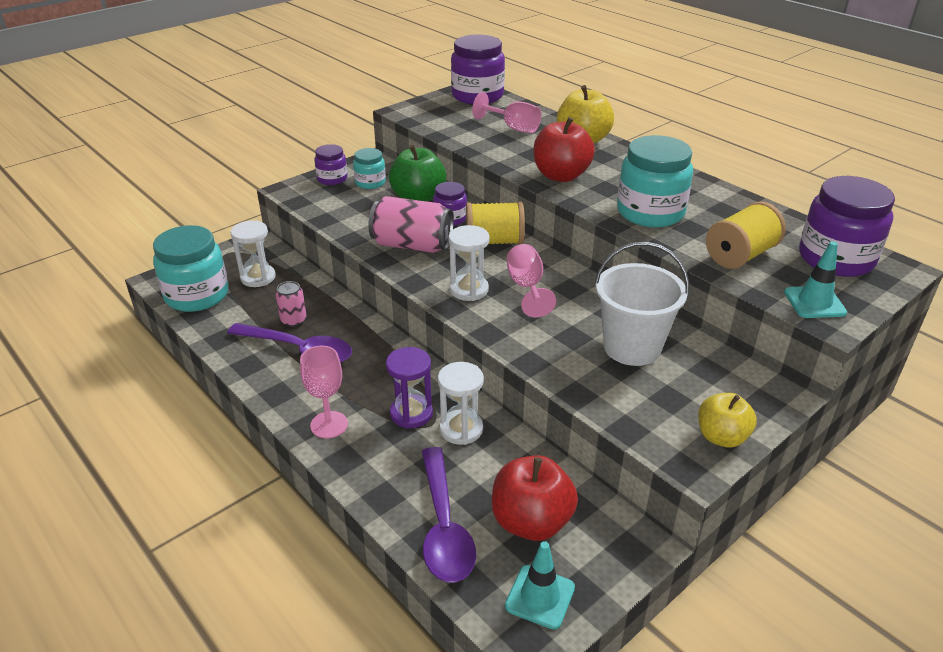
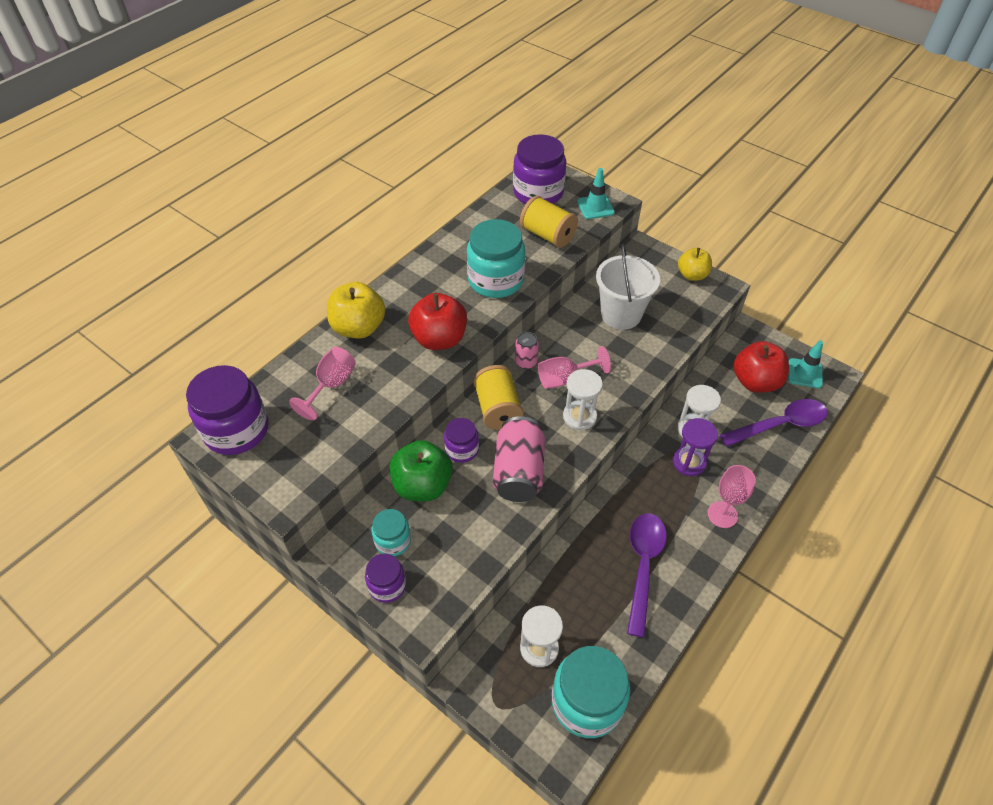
camera: 100 degrees left, 15 degrees up
(293, 320) = (602, 585): pink can -> pink can (526, 362)

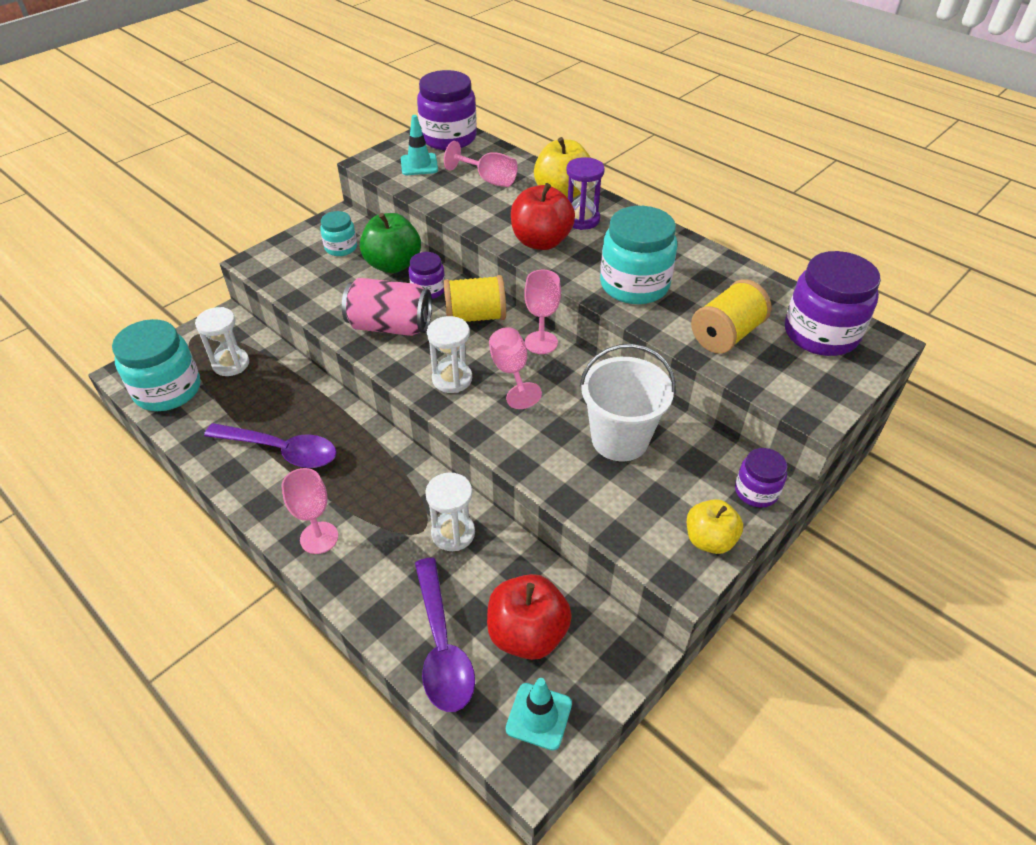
camera: 95 degrees right, 5 degrees down
(387, 585) = (300, 245): purple jar -> purple jar (756, 491)
(526, 362) = (541, 342): pink can -> pink goblet
(595, 207) = (799, 390): turquoise traffic cone -> turquoise traffic cone (419, 165)
(689, 462) = (402, 518): purple hourglass -> purple hourglass (581, 219)

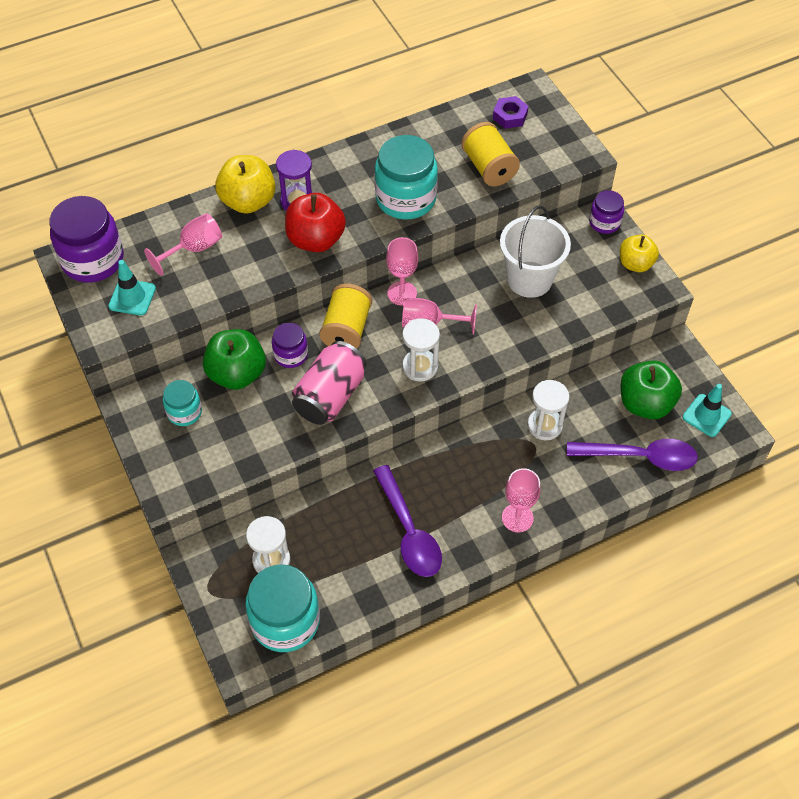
camera: 70 degrees left, 10 degrees up
(281, 450) = (409, 531): purple spoon -> purple spoon turned 120 degrees clockwise
(527, 633) = (645, 404): red apple -> green apple
(820, 333) = (510, 116): purple jar -> purple nut

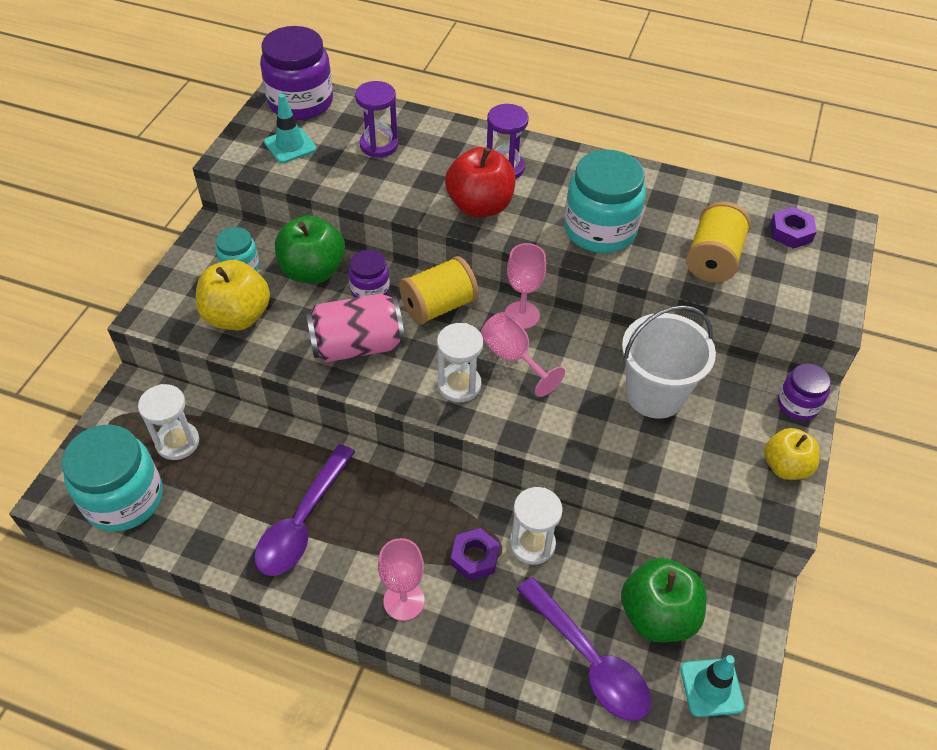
camera: 45 degrees right, 5 degrees down
(194, 249) = (379, 145): pink goblet -> purple hourglass
(248, 201) = (466, 141): yellow apple -> yellow apple (237, 316)
(524, 460) = (474, 557): none -> purple nut

